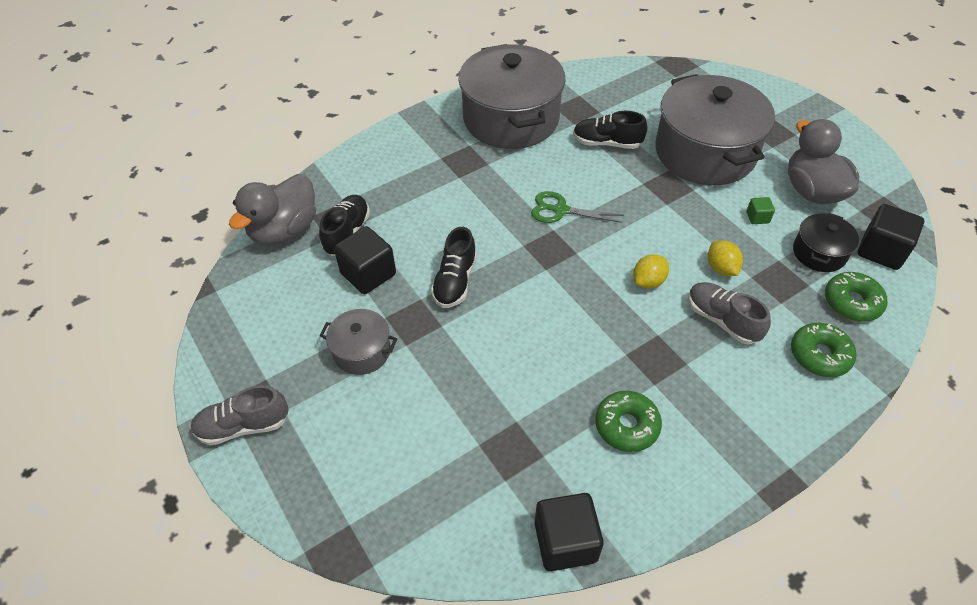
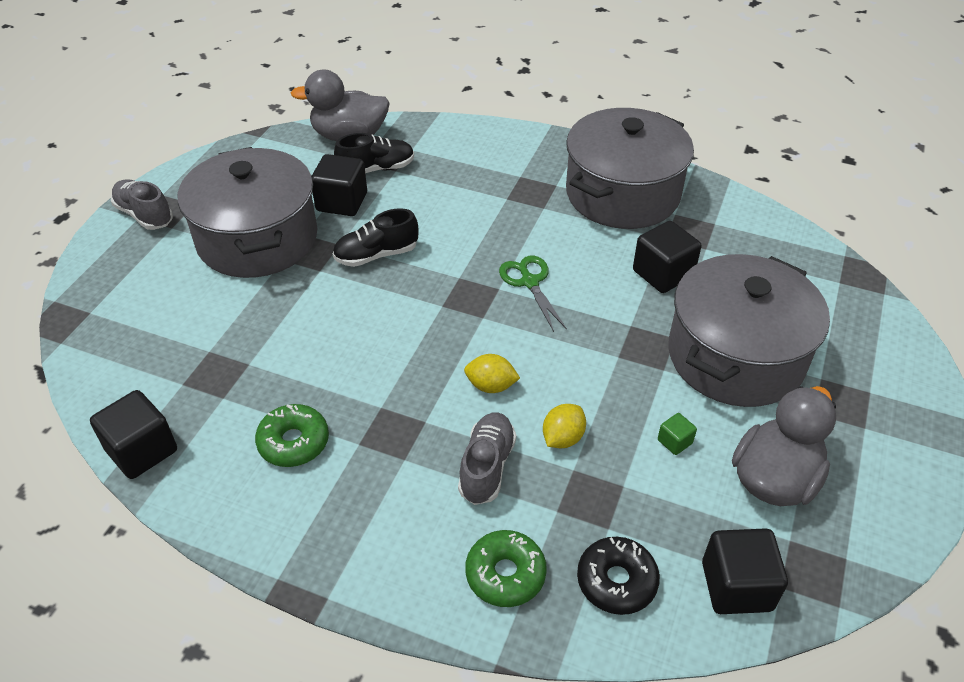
camera: 55 degrees right, 5 degrees down
(362, 351) = (257, 238): grey pot -> grey pot, size x2.15
(607, 143) = (663, 274): black shoe -> black cube
(819, 253) = (671, 521): black pot -> none
(852, 302) = (616, 581): green donut -> black donut

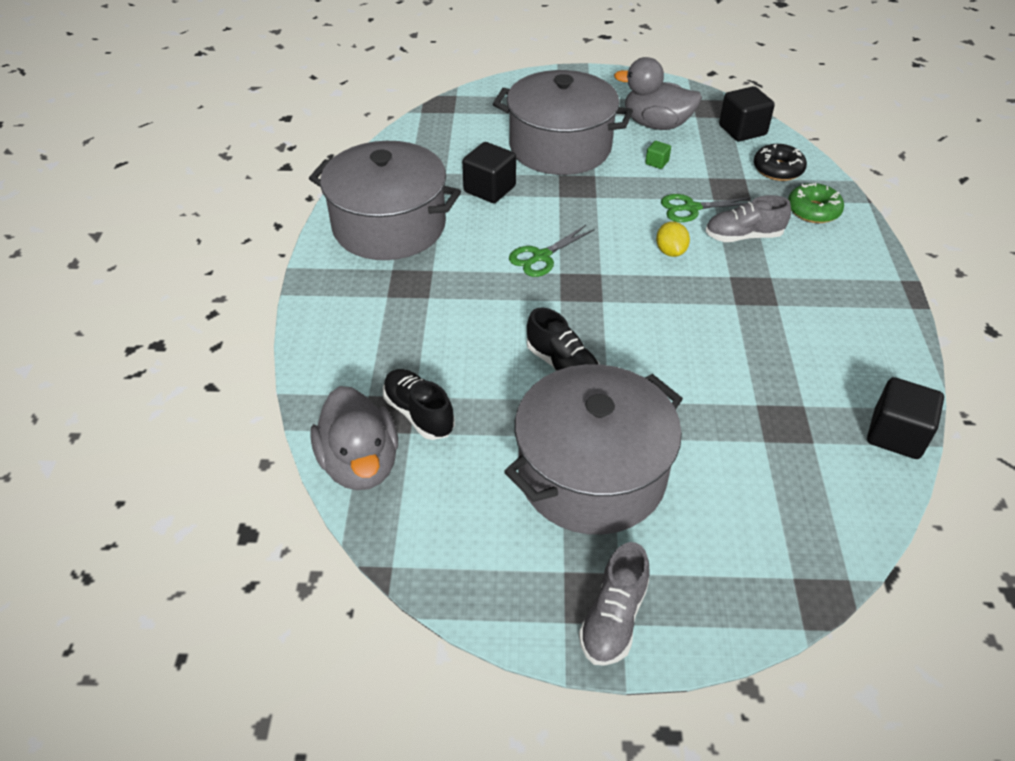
camera: 110 degrees left, 0 degrees up
(294, 442) = (807, 341): green donut -> none
(342, 202) = (493, 423): black cube -> none
(562, 438) = (691, 208): yellow lemon -> green scissors

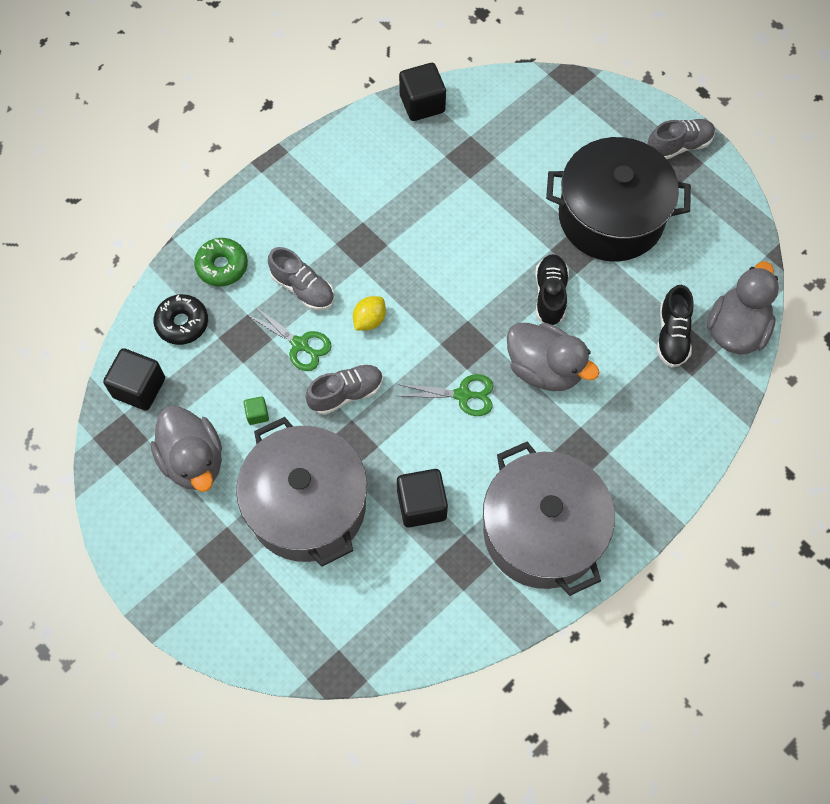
camera: 135 degrees left, 20 degrees up
(501, 313) = (544, 369): none -> grey duck
(591, 474) = (611, 217): grey pot -> black pot
(620, 206) = (346, 393): none -> grey shoe

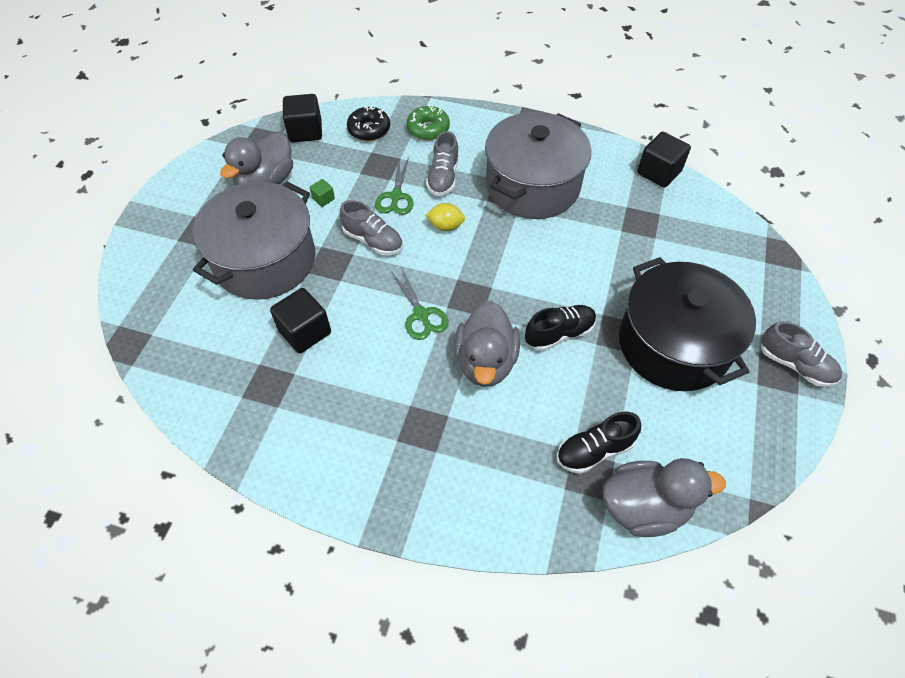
camera: 60 degrees right, 10 degrees down
(542, 531) = (327, 432): grey pot -> grey pot (532, 186)

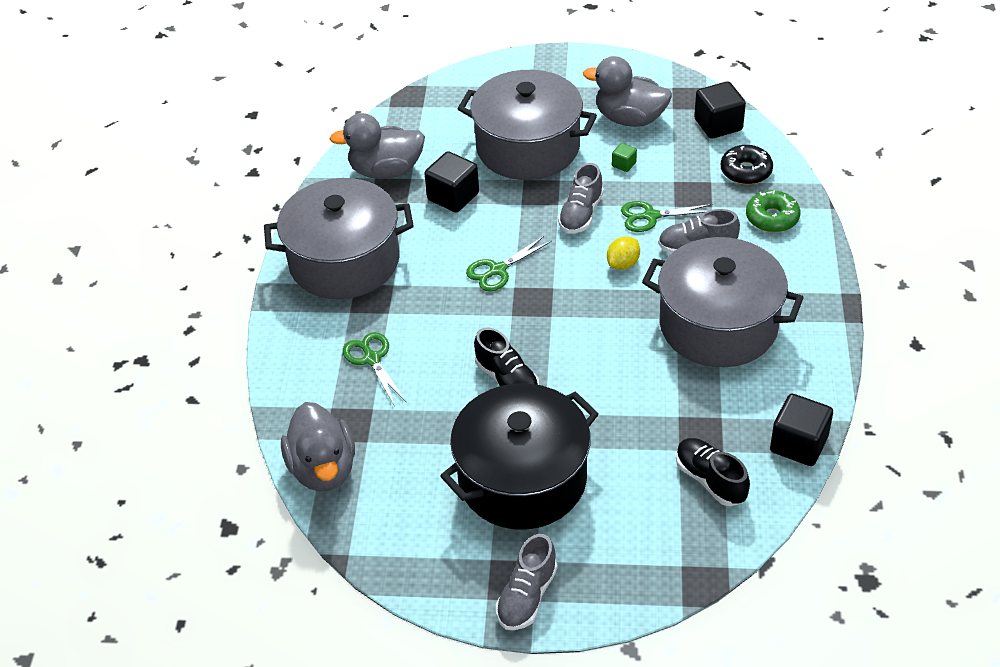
camera: 80 degrees right, 10 degrees down
(359, 446) = (344, 261): none -> grey pot
(445, 226) = (623, 264): yellow lemon -> yellow lemon turned 45 degrees clockwise
(485, 362) = (455, 328): grey duck -> grey duck (386, 170)
(507, 440) = (372, 359): none -> green scissors
(594, 450) = (375, 424): black shoe -> black shoe (710, 480)

